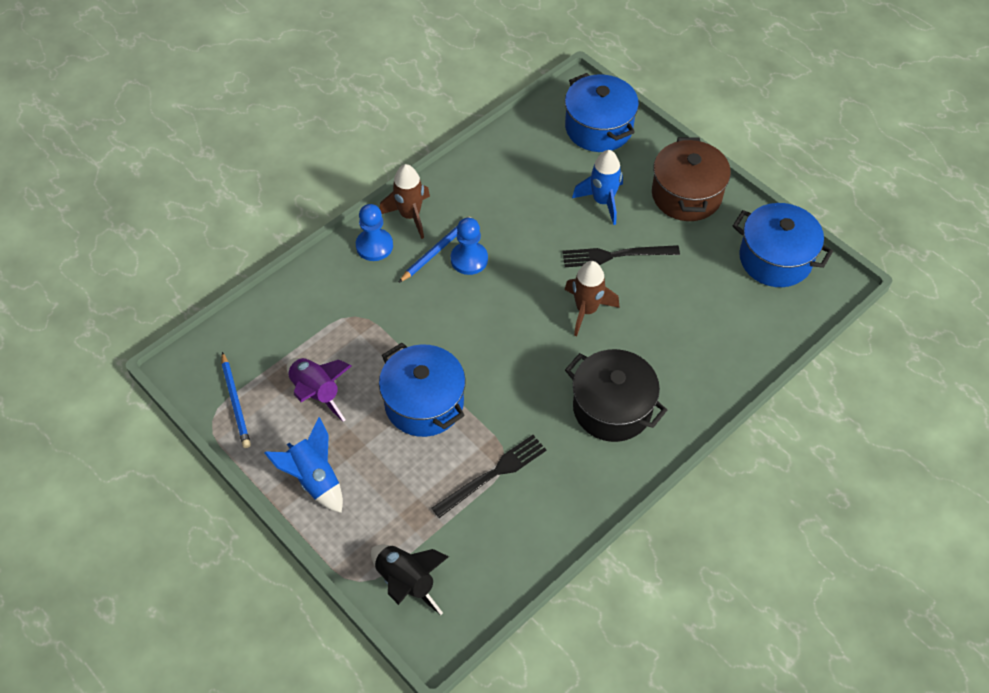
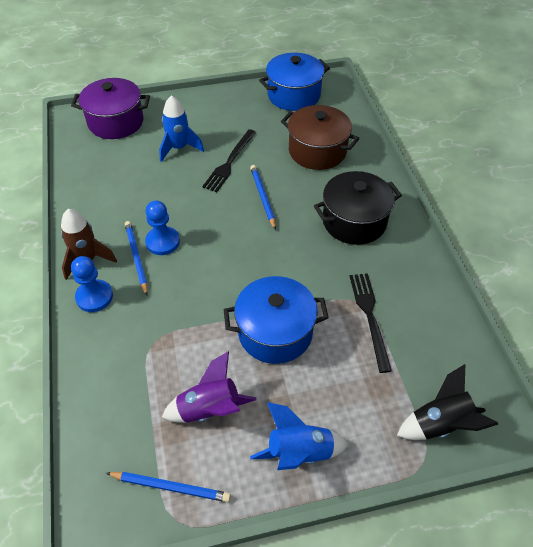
camera: 60 degrees left, 5 degrees down
(586, 310) = (262, 197): brown rocket -> blue pencil
(598, 128) = (116, 122): blue pot -> purple pot
(686, 195) = (211, 108): brown pot -> brown pot (317, 151)

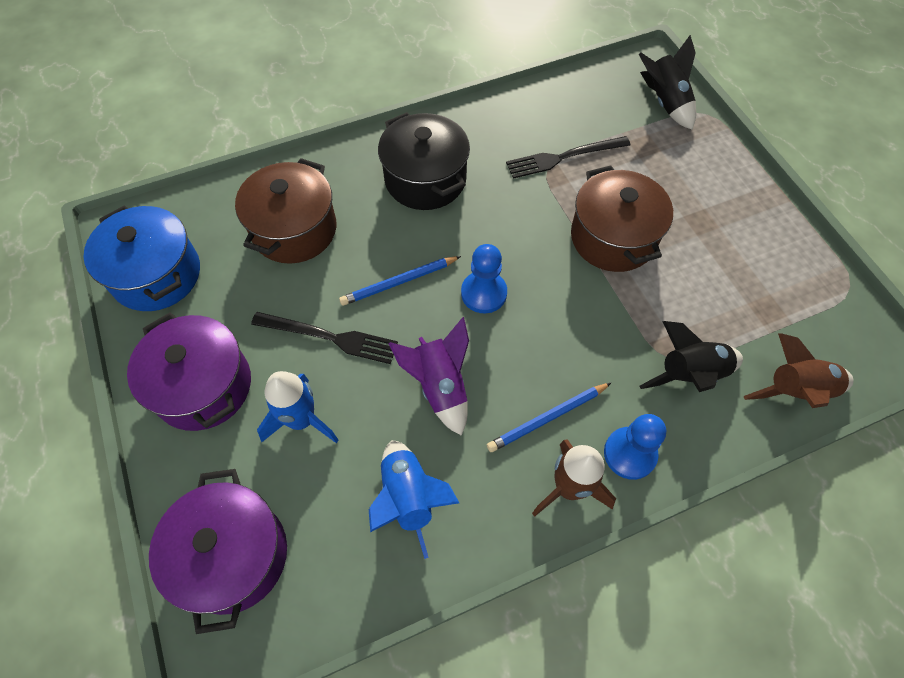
camera: 100 degrees left, 10 degrees up
(95, 423) = (795, 391): none -> brown rocket
(136, 351) = (690, 374): none -> black rocket
(162, 242) = (510, 391): blue pawn -> blue pawn (484, 293)
(170, 487) = (823, 299): blue pencil -> none
(209, 409) = (729, 282): purple rocket -> purple rocket (440, 386)
(213, 113) = (203, 386): none -> purple pot
(275, 332) = (613, 237): blue pot -> brown pot
(299, 452) = (739, 200): blue rocket -> blue rocket (408, 498)

